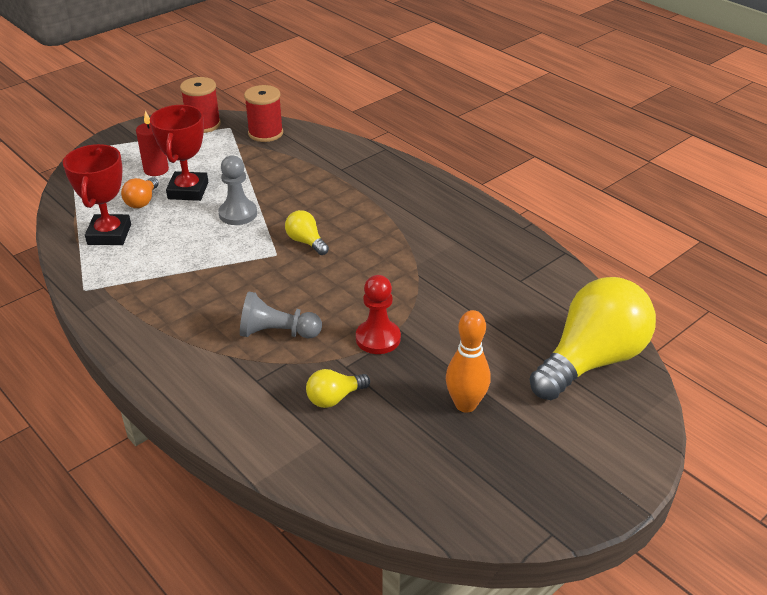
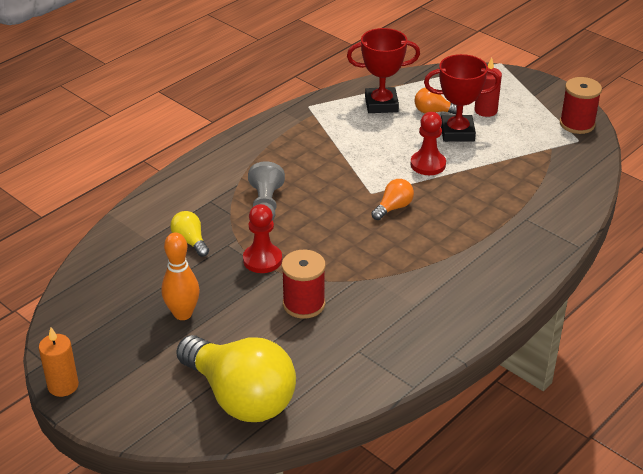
camera: 85 degrees right, 0 degrees up
(238, 214) = (428, 164): grey pawn -> red pawn
(265, 133) = (576, 163): red spool -> red spool (304, 304)
(306, 242) = (393, 208): yellow light bulb -> orange light bulb
(591, 511) = (63, 386): none -> orange candle

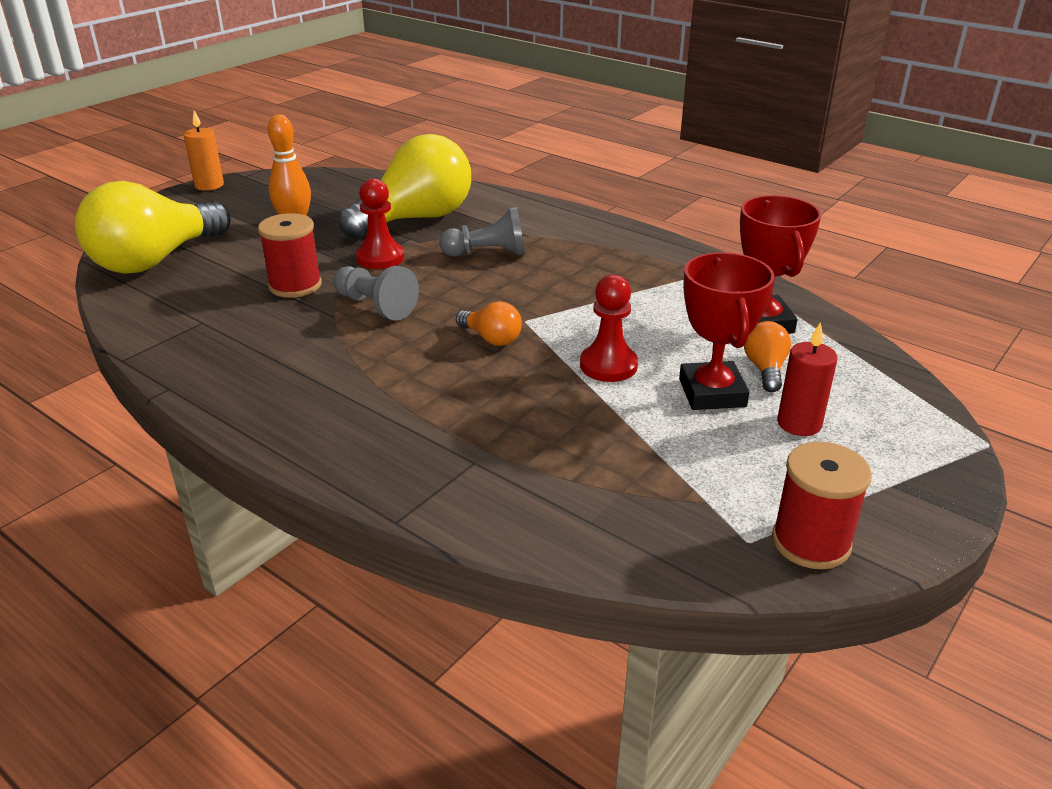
camera: 85 degrees right, 5 degrees down
(190, 241) = (416, 219): yellow light bulb -> yellow light bulb, size x2.32
(343, 260) = (375, 306): none -> grey pawn

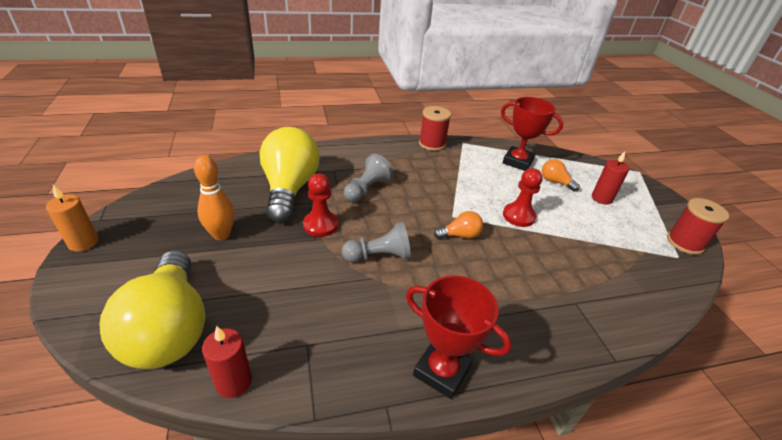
camera: 55 degrees left, 5 degrees up
(127, 310) = (233, 382): none -> red candle
(295, 285) = (310, 275): red spool -> red spool (432, 144)
(712, 393) = (563, 204): red trophy -> red trophy (441, 371)

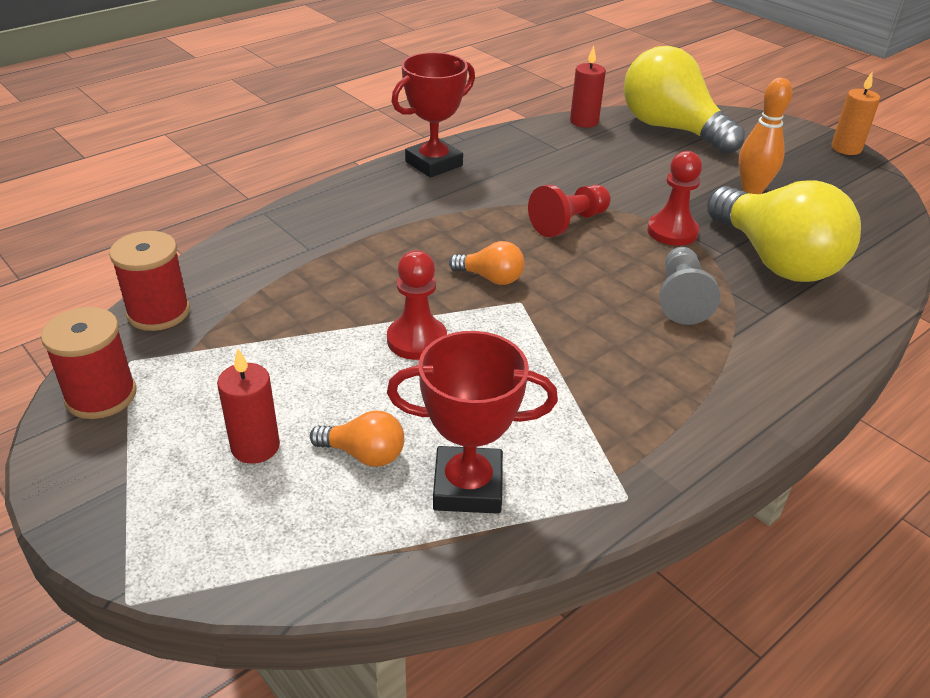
camera: 155 degrees right, 0 degrees up
(379, 256) = (569, 223): grey pawn -> red pawn
(432, 144) = (687, 458): red spool -> red spool (158, 312)
(441, 371) = (434, 164): red trophy -> red trophy turned 45 degrees counterclockwise
(460, 235) = (491, 278): orange light bulb -> orange light bulb turned 120 degrees counterclockwise

